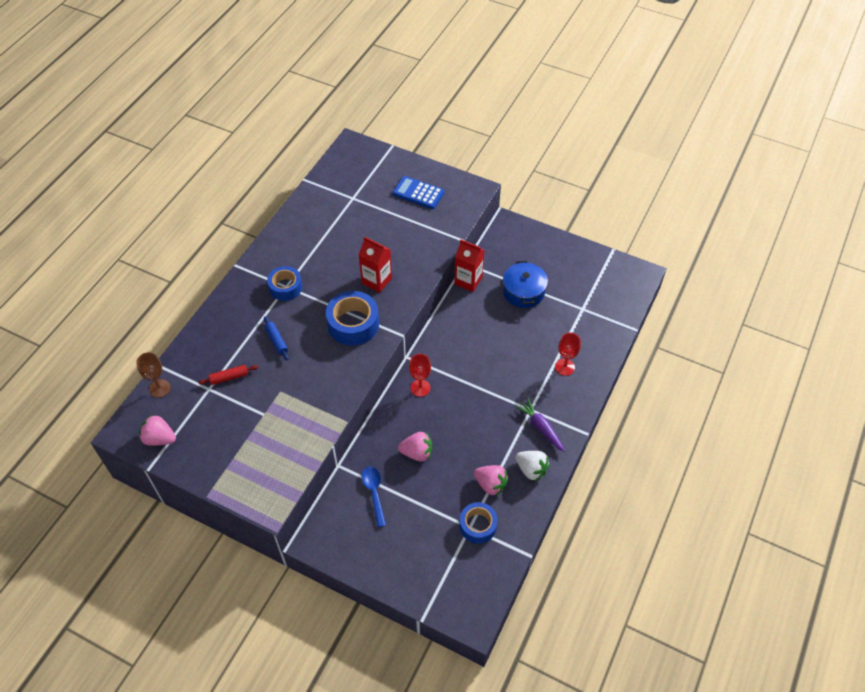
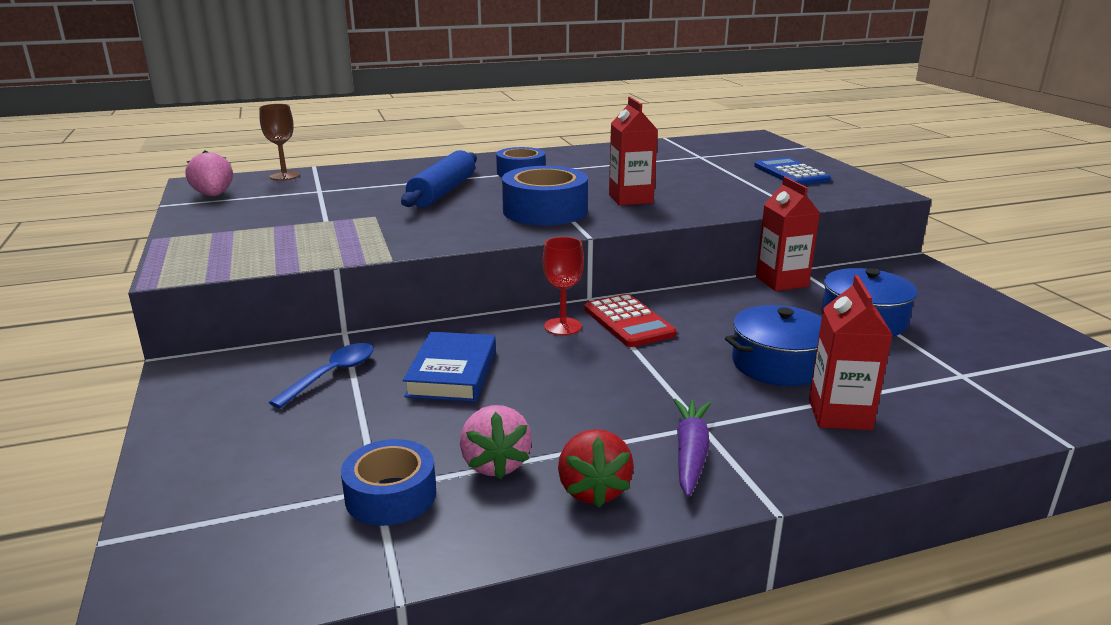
camera: 45 degrees right, 30 degrees down
(229, 377) = (351, 192): red rolling pin -> none
(276, 341) = (442, 192): blue rolling pin -> blue rolling pin, size x1.89
(417, 453) = (452, 373): pink strawberry -> blue book
(441, 363) = (628, 322): none -> red calculator
(521, 350) = (778, 364): none -> blue pot
(531, 469) = (593, 490): white strawberry -> red strawberry
(564, 367) = (839, 415): red goblet -> red carton

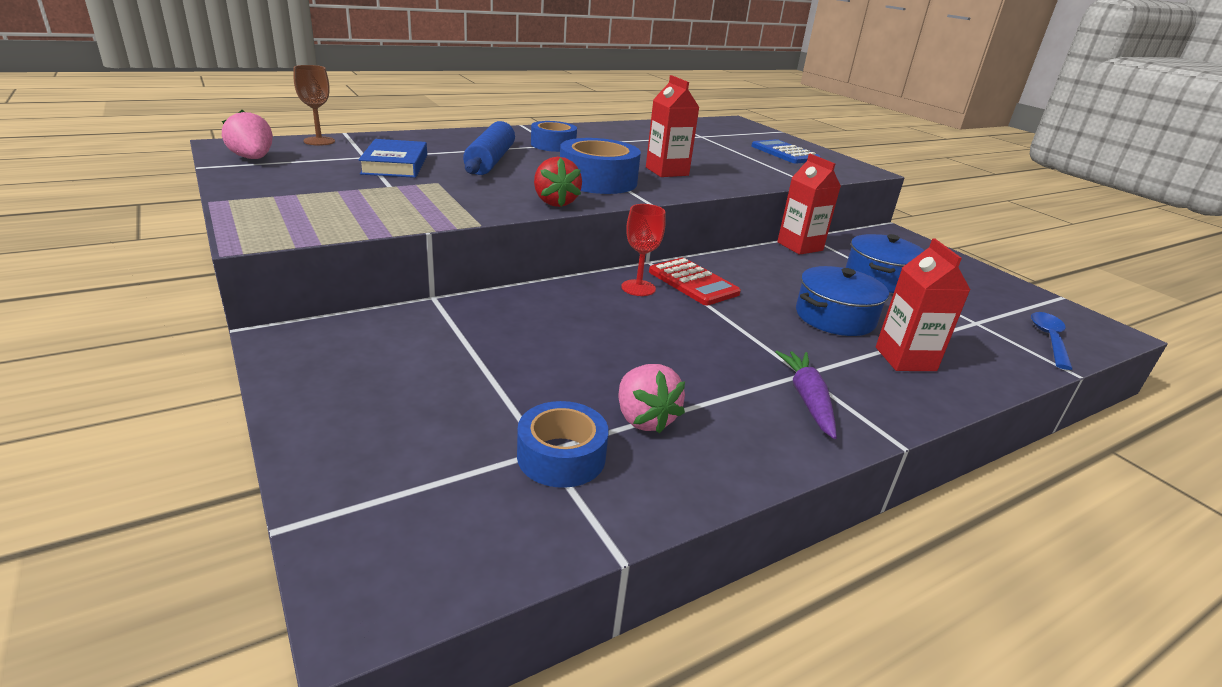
camera: 15 degrees left, 5 degrees up
(332, 375) = (442, 339): blue spoon -> blue spoon (1049, 339)
(452, 373) = (559, 334): blue book -> blue book (395, 164)
(593, 490) = (743, 438): red strawberry -> red strawberry (555, 202)

